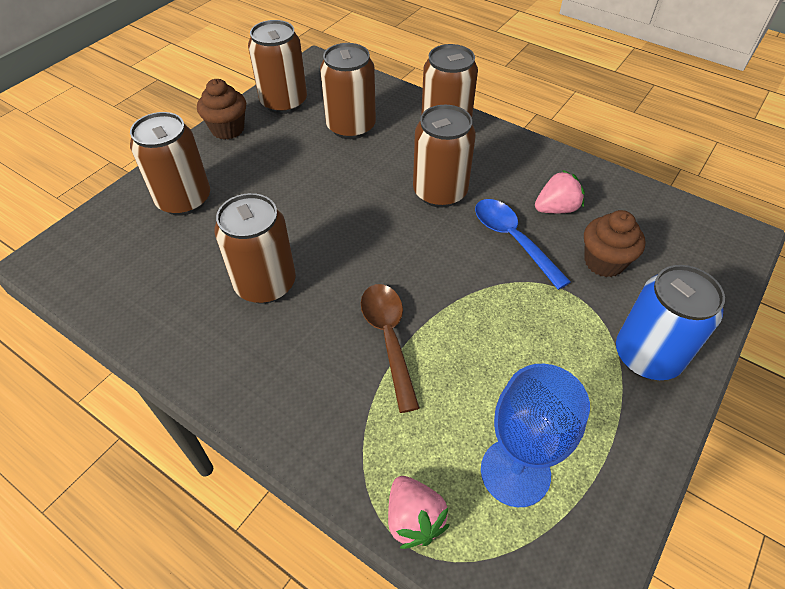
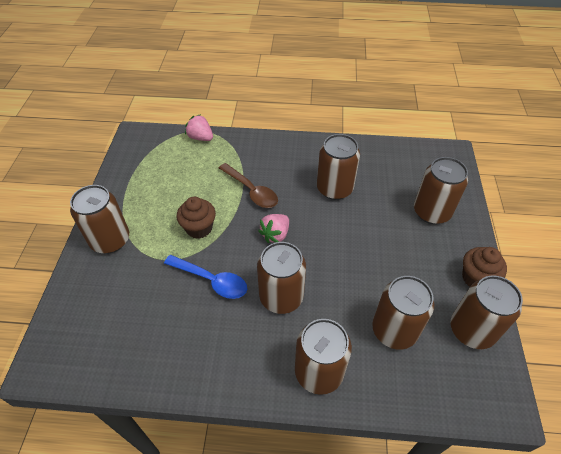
camera: 150 degrees right, 0 degrees up
(515, 472) = (166, 165): blue goblet -> none
(556, 209) = (190, 323): pink strawberry -> pink strawberry (275, 234)
(604, 262) = (144, 291): brown cupcake -> brown cupcake (199, 228)
(647, 356) = (110, 240): blue can -> brown can

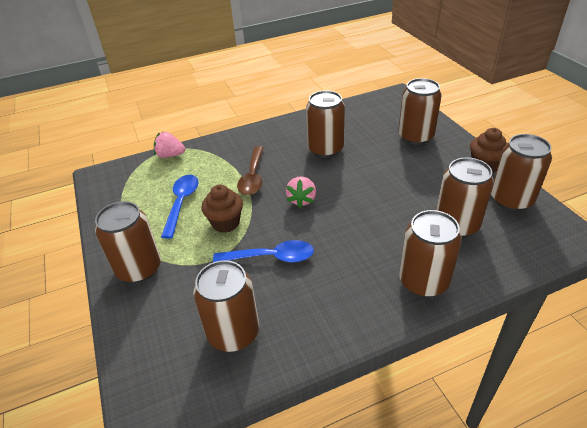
camera: 25 degrees left, 10 degrees down
(178, 192) = (181, 203): none -> blue spoon
(251, 191) = (253, 177): brown spoon -> brown spoon turned 75 degrees clockwise
(281, 297) = (345, 242): brown can -> brown can (233, 333)

